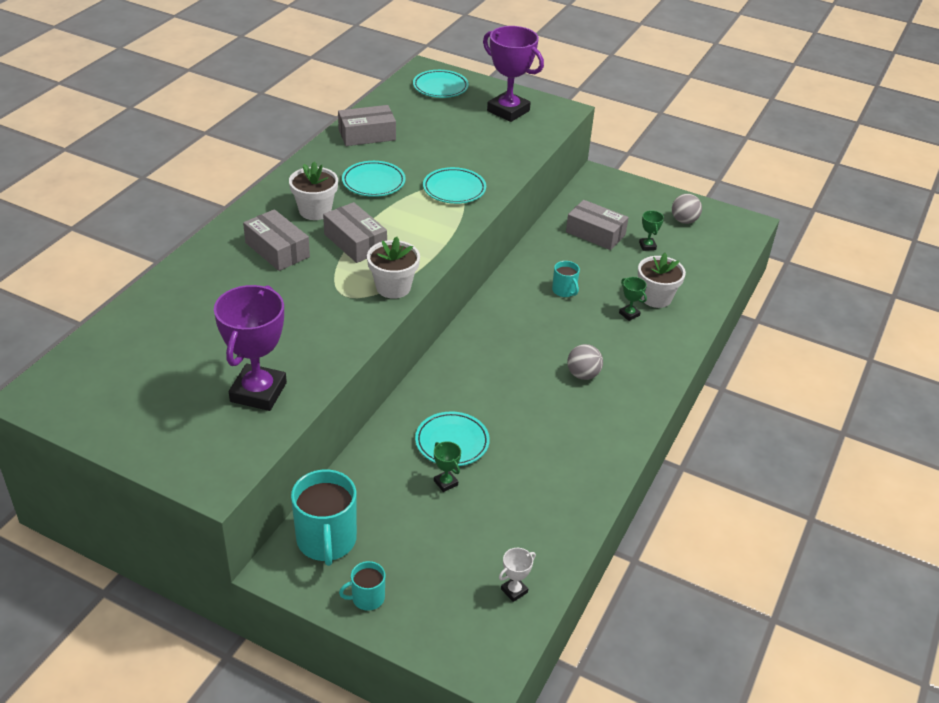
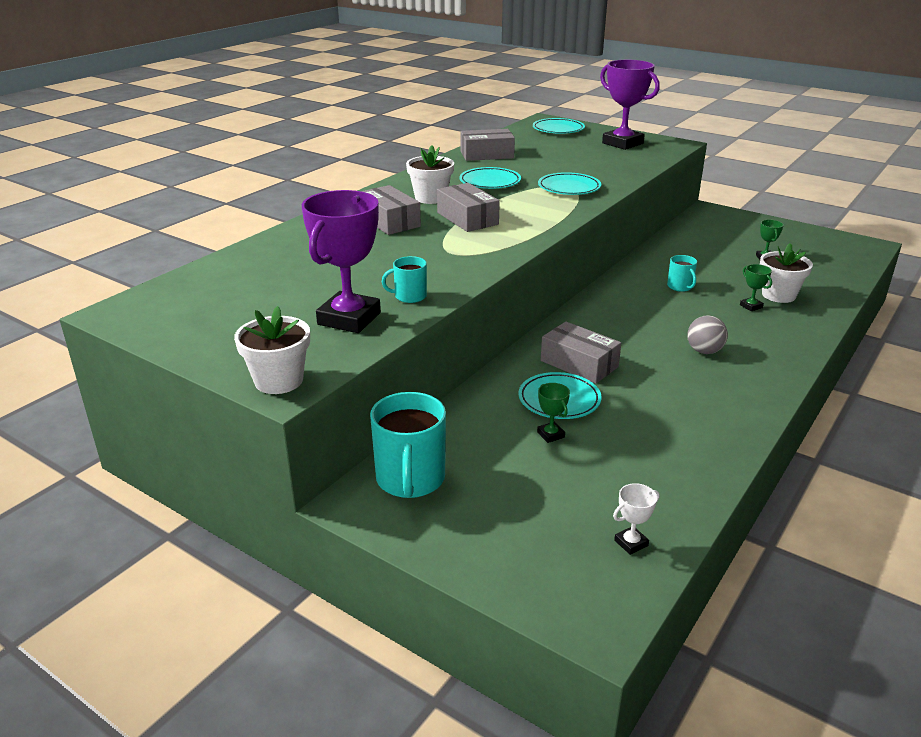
camera: 10 degrees right, 10 degrees down
(367, 598) = (451, 538): turquoise mug -> turquoise mug (409, 296)
(393, 287) = (503, 249): white flower pot -> white flower pot (278, 381)
(595, 233) = (710, 247): grey box -> grey box (579, 364)
(684, 221) = (800, 241): grey ball -> none

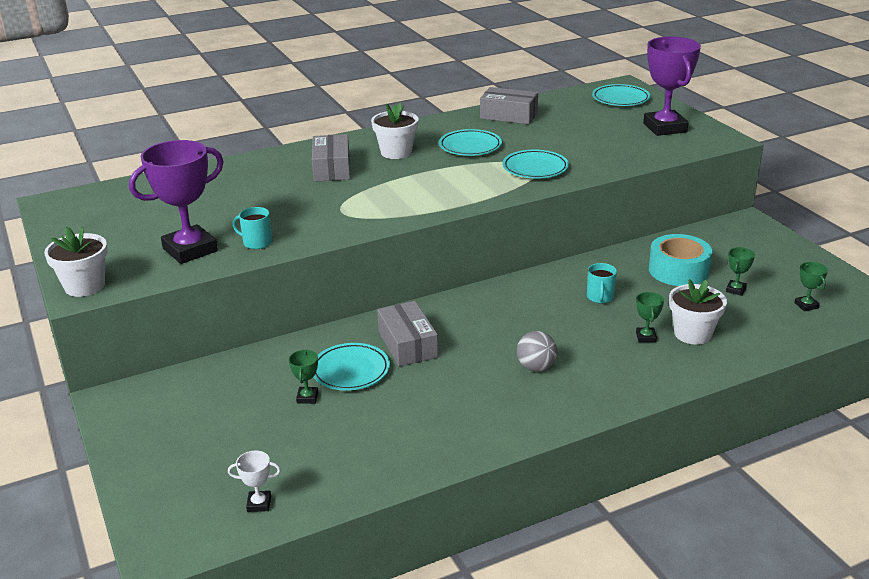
camera: 30 degrees right, 0 degrees up
(410, 479) = (166, 396): turquoise mug -> none
(467, 218) = (399, 180): grey box -> none
(709, 254) = (678, 270): none -> turquoise tape
(822, 257) = (806, 305): none -> green trophy

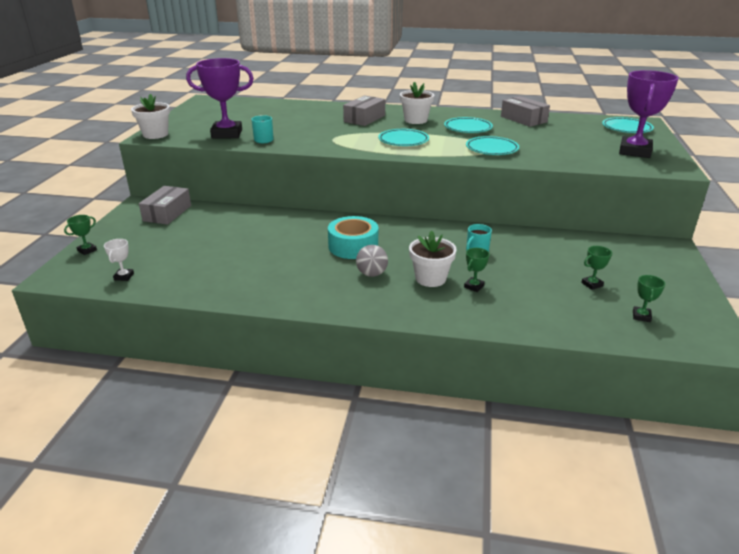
camera: 35 degrees right, 0 degrees up
(259, 504) = (124, 276): white trophy -> white trophy turned 60 degrees clockwise
(307, 397) = (224, 238): green trophy -> green trophy (87, 250)
(350, 371) = (265, 234): turquoise plate -> turquoise plate (403, 141)
(407, 344) = (315, 233): grey box -> grey box (167, 213)
(678, 270) = (562, 257): turquoise tape -> turquoise tape (353, 246)
(692, 334) = (513, 298): white flower pot -> white flower pot (430, 278)

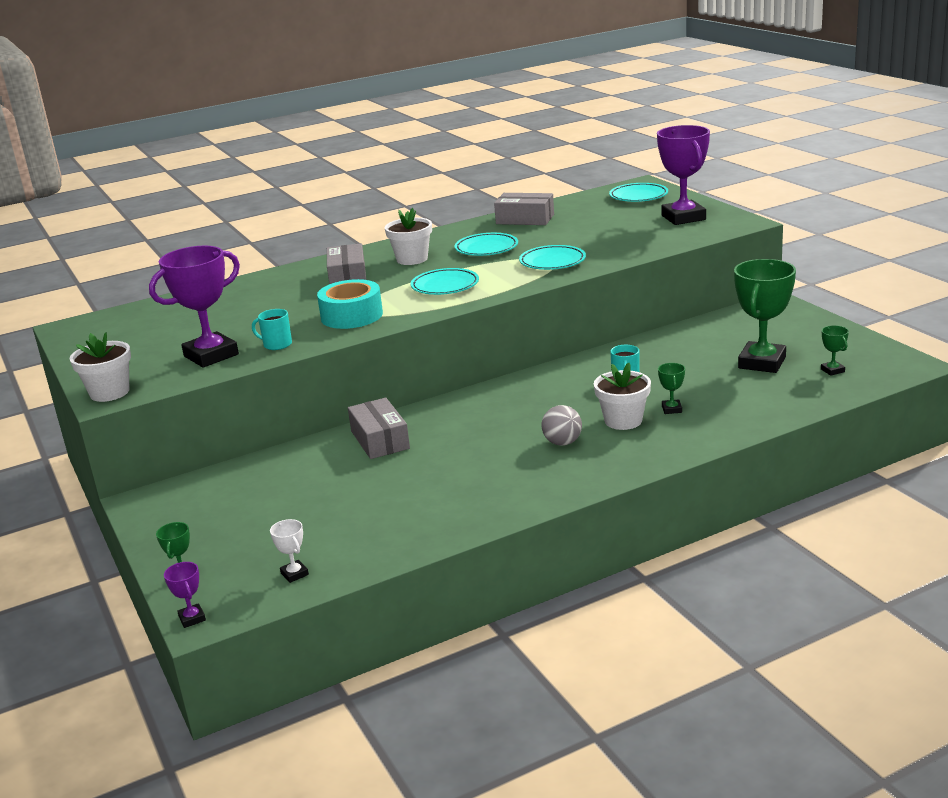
camera: 35 degrees left, 5 degrees down
(51, 274) = (192, 618): none -> purple trophy
(167, 213) = (204, 494): grey box -> grey box (380, 440)
(353, 246) = (497, 427): turquoise tape -> turquoise tape (351, 316)
(592, 284) = (762, 363): green trophy -> green trophy, size x2.32

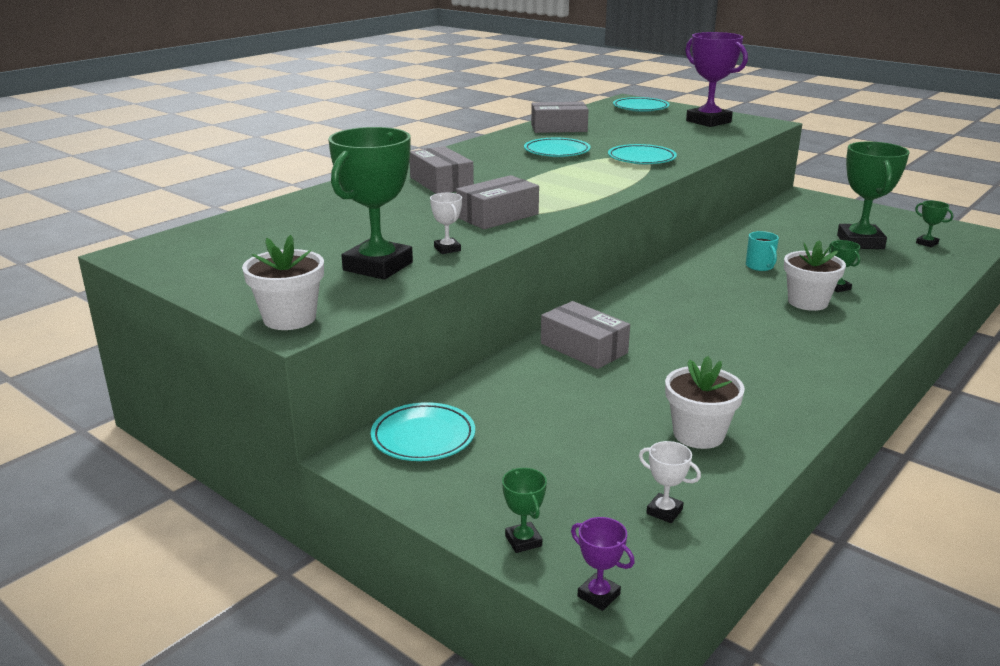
camera: 25 degrees left, 0 degrees up
(211, 355) = (378, 266): purple trophy -> green trophy
(277, 344) = (447, 249): turquoise mug -> white trophy
(351, 316) = (498, 216): turquoise tape -> grey box
(412, 259) = (490, 164): white flower pot -> white flower pot (698, 434)
(445, 286) = (562, 184): turquoise plate -> turquoise plate (423, 437)
(562, 443) = (778, 328): grey ball -> none

